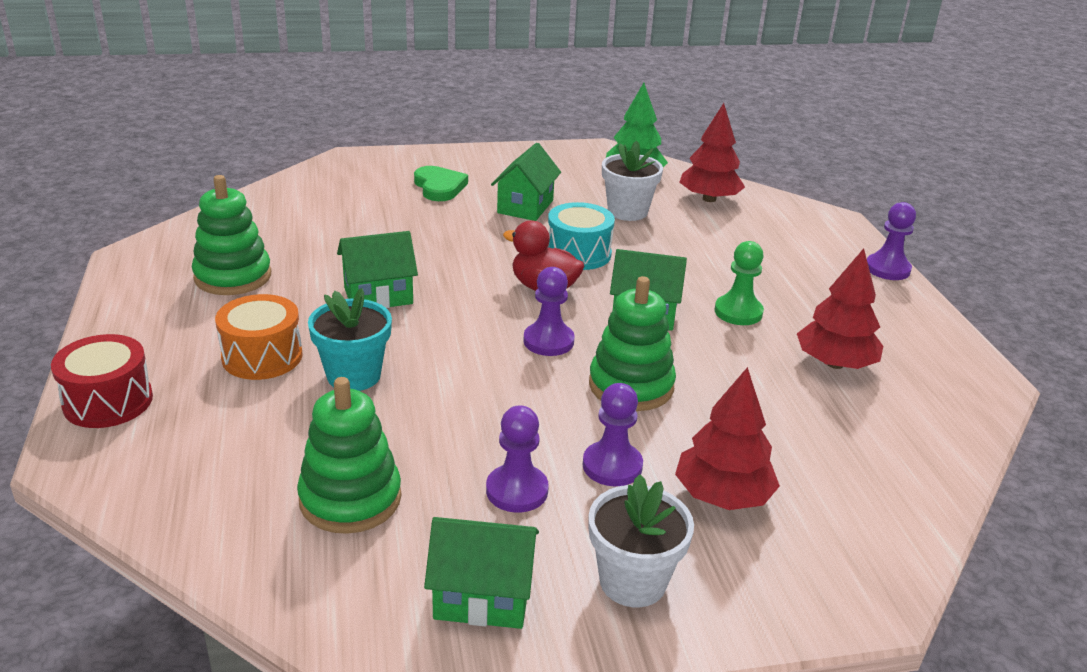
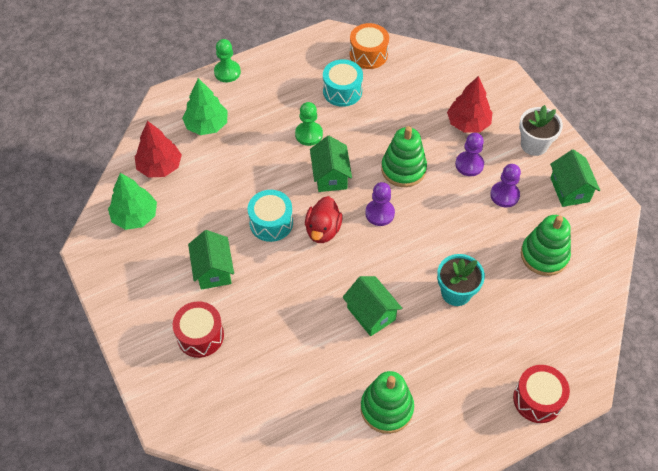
camera: 105 degrees left, 25 degrees up
(262, 356) = (461, 345): orange drum -> orange drum (368, 54)
(439, 187) = (200, 336): green heart -> red drum
(525, 206) = (213, 270): green house -> green house turned 75 degrees clockwise
(627, 211) = (198, 209): white flower pot -> none
(777, 238) = (206, 125): none -> green tree
(835, 363) = (342, 91): red tree -> turquoise drum
(887, 269) = (227, 72): purple pawn -> green pawn

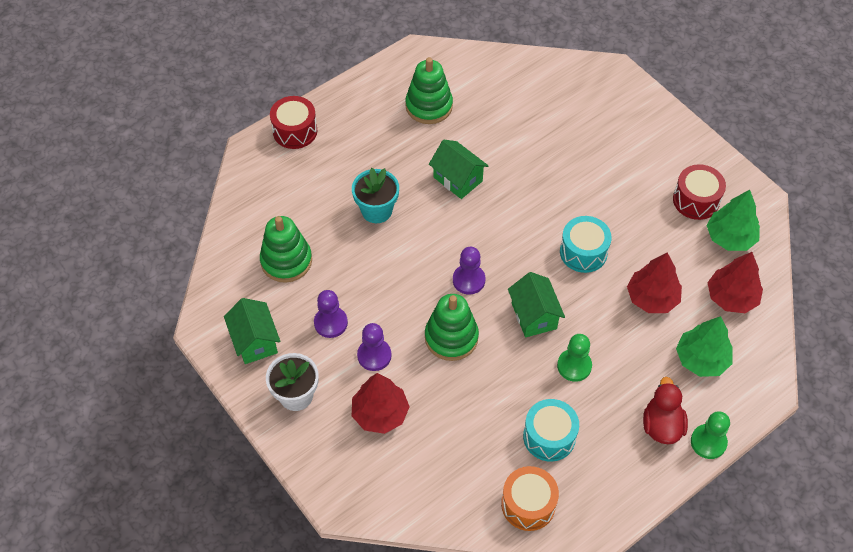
camera: 170 degrees right, 0 degrees up
(200, 336) = (613, 138): red drum -> red drum (696, 200)
(213, 270) = (625, 196): green house -> none
(226, 176) = (652, 298): none -> red tree
(323, 230) = (526, 252): red duck -> red duck (661, 425)

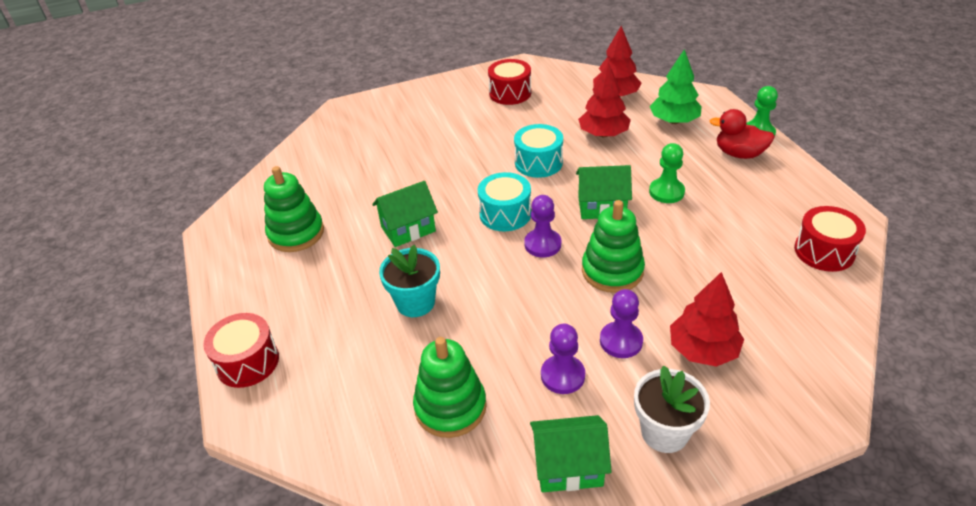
camera: 70 degrees left, 15 degrees down
(528, 504) = (824, 251): orange drum -> red drum
(549, 437) = (745, 223): turquoise drum -> turquoise drum (505, 214)
(730, 237) = (555, 84): green tree -> none

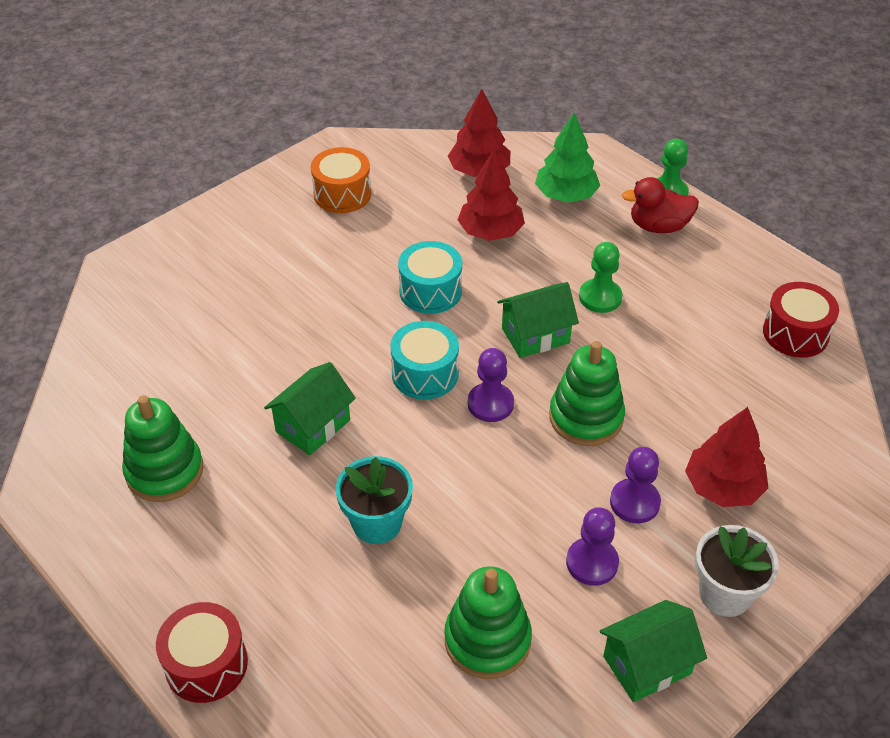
camera: 25 degrees left, 5 degrees up
(510, 93) = (342, 194): red drum -> orange drum

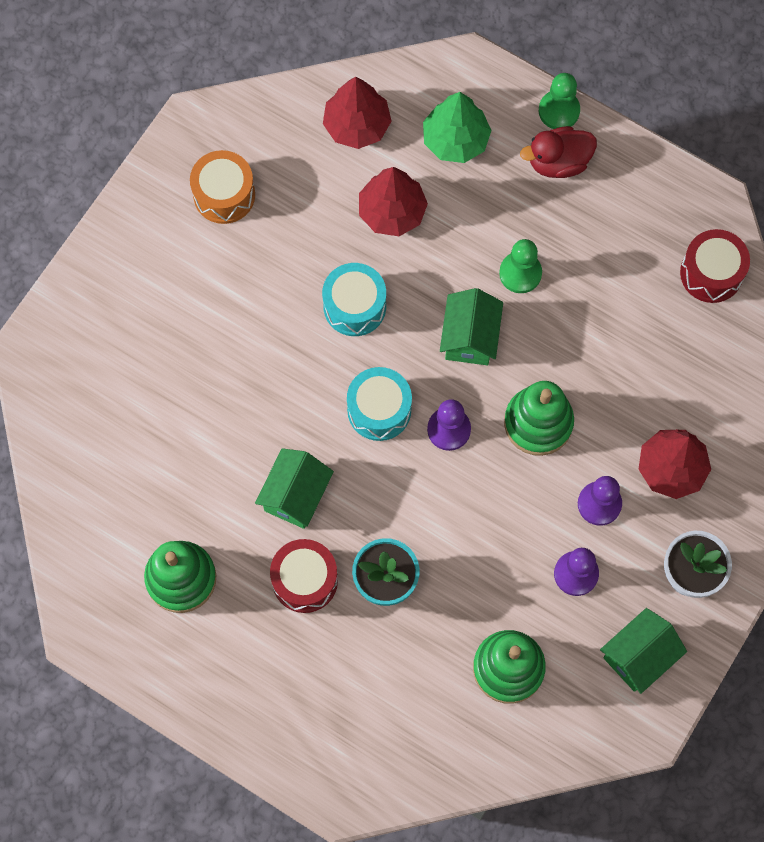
camera: 15 degrees left, 25 degrees up
(206, 664) = (291, 749): red drum -> red drum (305, 580)
(535, 335) = (470, 337): green house -> green house turned 45 degrees counterclockwise

